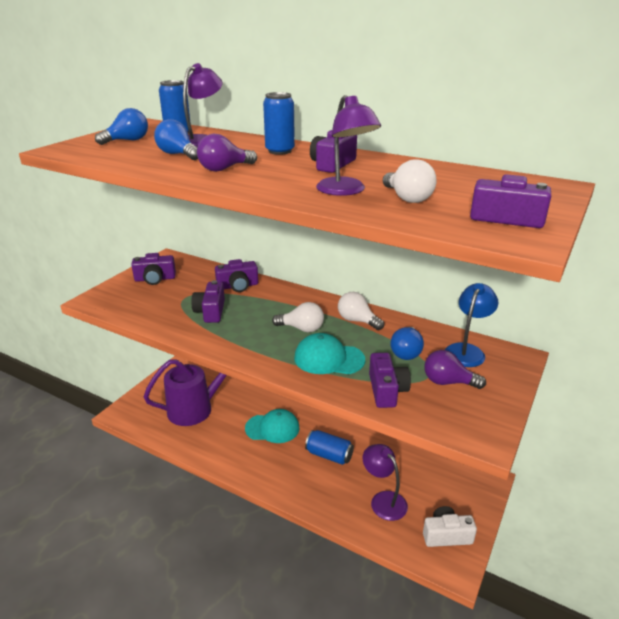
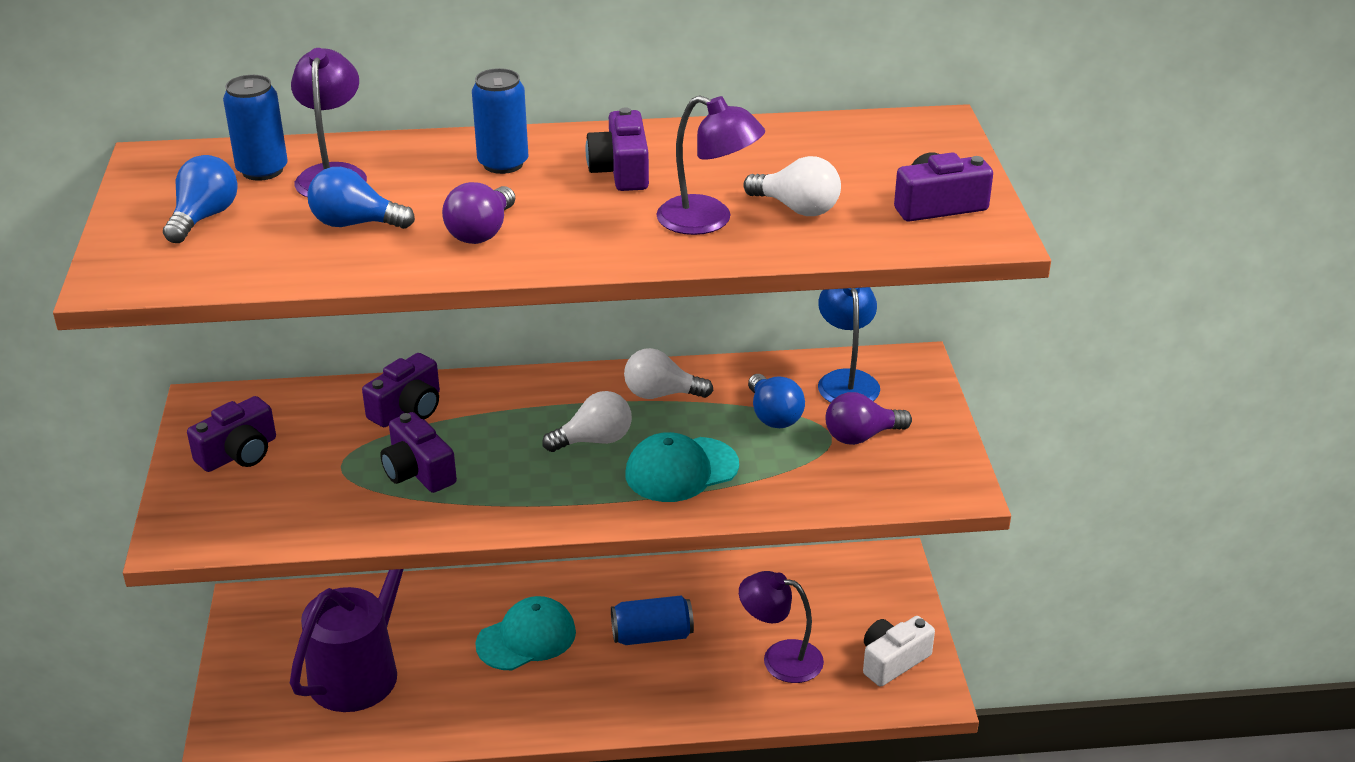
camera: 35 degrees left, 5 degrees up
(386, 390) = (798, 481): purple camera -> none

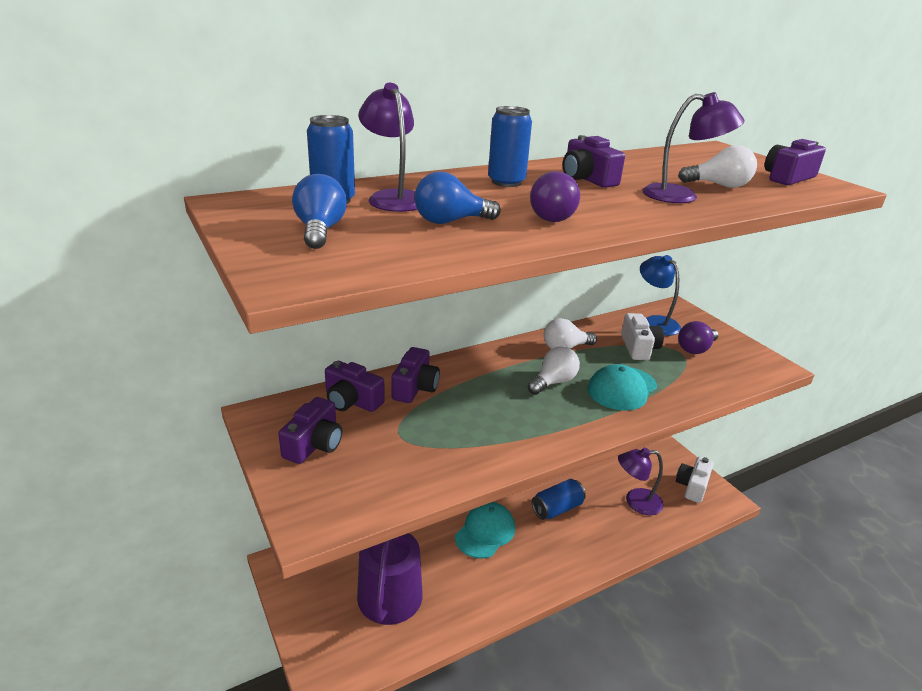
camera: 25 degrees left, 5 degrees down
(418, 471) = (458, 427): purple camera -> purple camera (352, 401)
(773, 416) = (639, 347): blue light bulb -> white camera

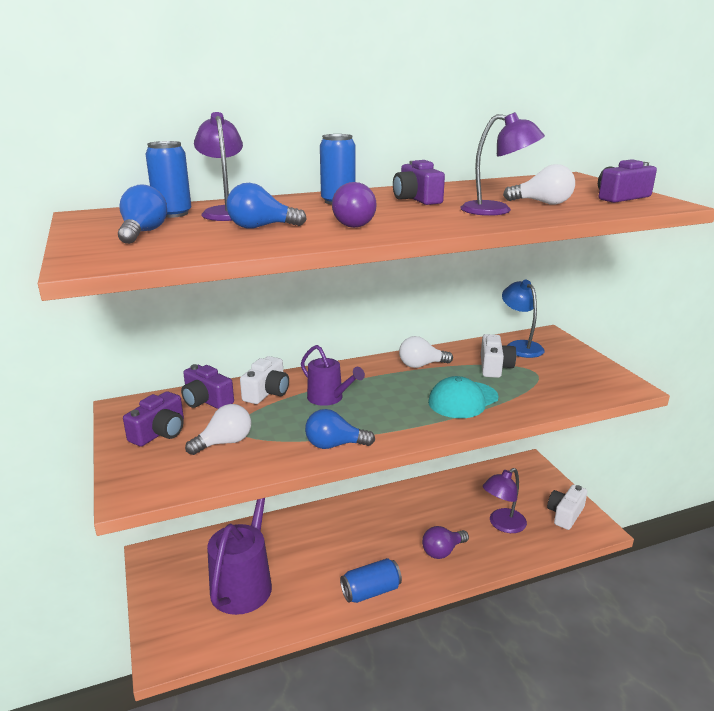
camera: 10 degrees right, 5 degrees down
(415, 387) = (267, 392): purple camera -> white camera
(484, 392) = (328, 398): none -> purple watering can
(485, 532) = (345, 542): turquoise cap -> none
(511, 450) = (334, 445): none -> blue light bulb
(553, 382) = (398, 392): white light bulb -> white light bulb (225, 442)
(557, 509) = (421, 526): blue can -> blue can (371, 591)
(636, 502) = (502, 525): purple lamp -> purple lamp turned 45 degrees counterclockwise
(695, 349) = (552, 370): purple light bulb -> purple light bulb (442, 551)

